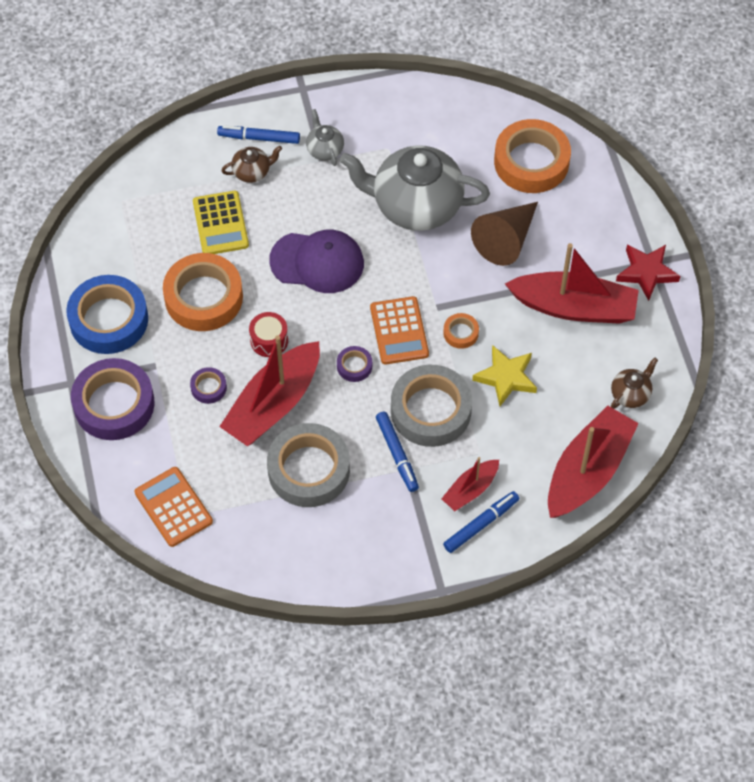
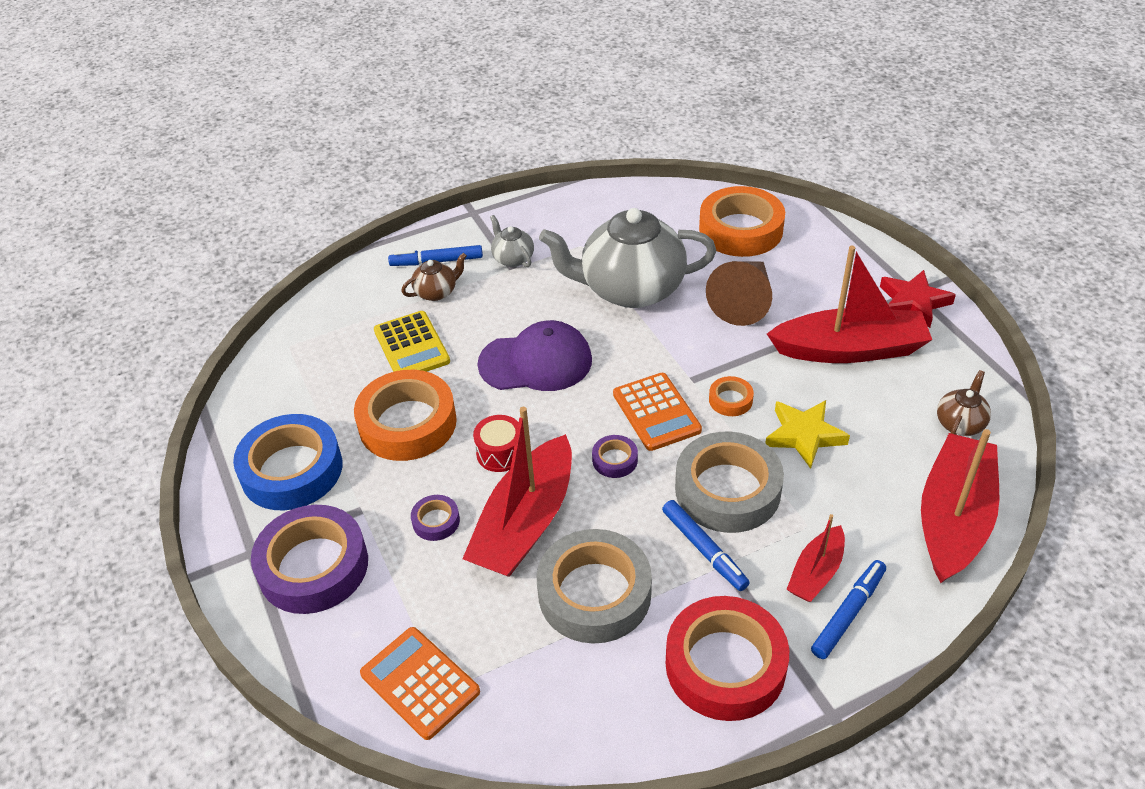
camera: 10 degrees left, 15 degrees down
(382, 541) = (725, 665): none -> red tape

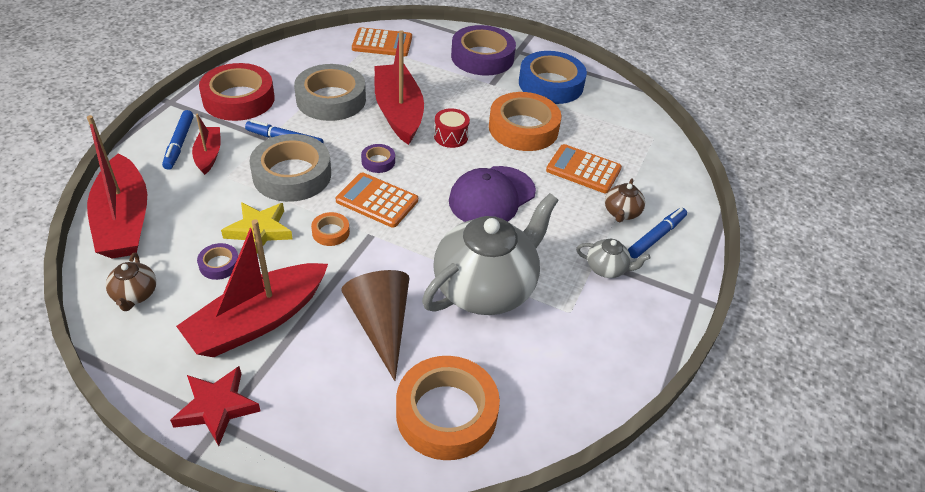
camera: 135 degrees right, 0 degrees up
(411, 346) = (583, 169): yellow calculator -> orange calculator
(436, 521) = (447, 94): purple tape -> purple tape (219, 264)

